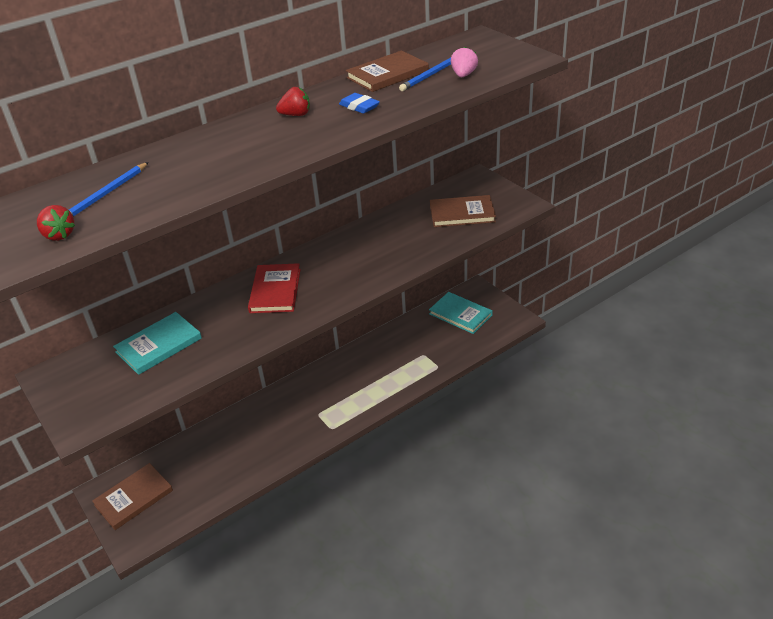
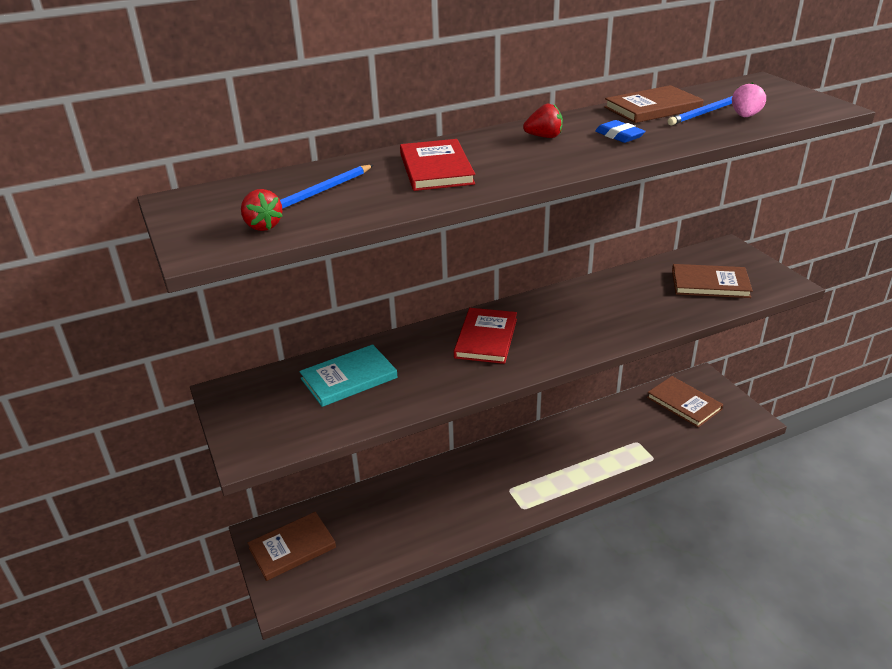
camera: 10 degrees right, 5 degrees down
(204, 159) = (436, 169): none -> red book
(460, 314) = (684, 403): turquoise book -> brown book

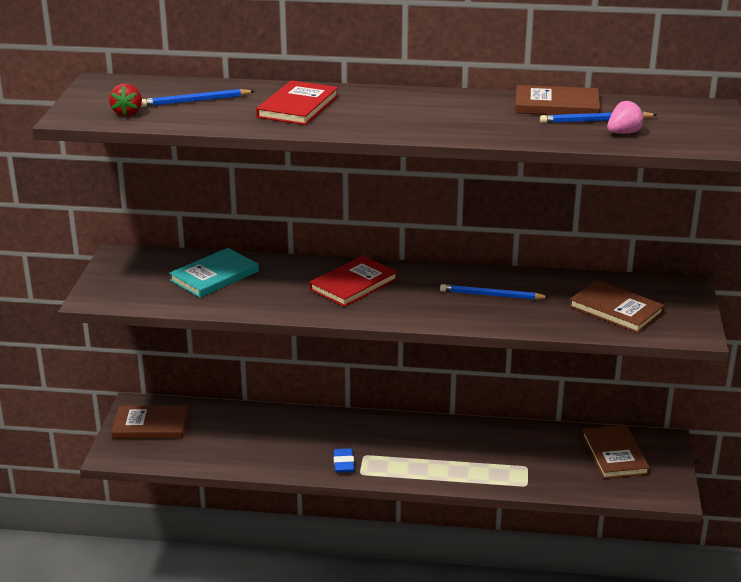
camera: 30 degrees right, 5 degrees down
(349, 378) = (214, 276): turquoise book -> turquoise book turned 45 degrees counterclockwise
(544, 137) = (420, 104): red strawberry -> none
(608, 306) = (491, 295): none -> blue pencil
(619, 136) = (481, 119): blue eraser -> blue eraser (343, 463)

